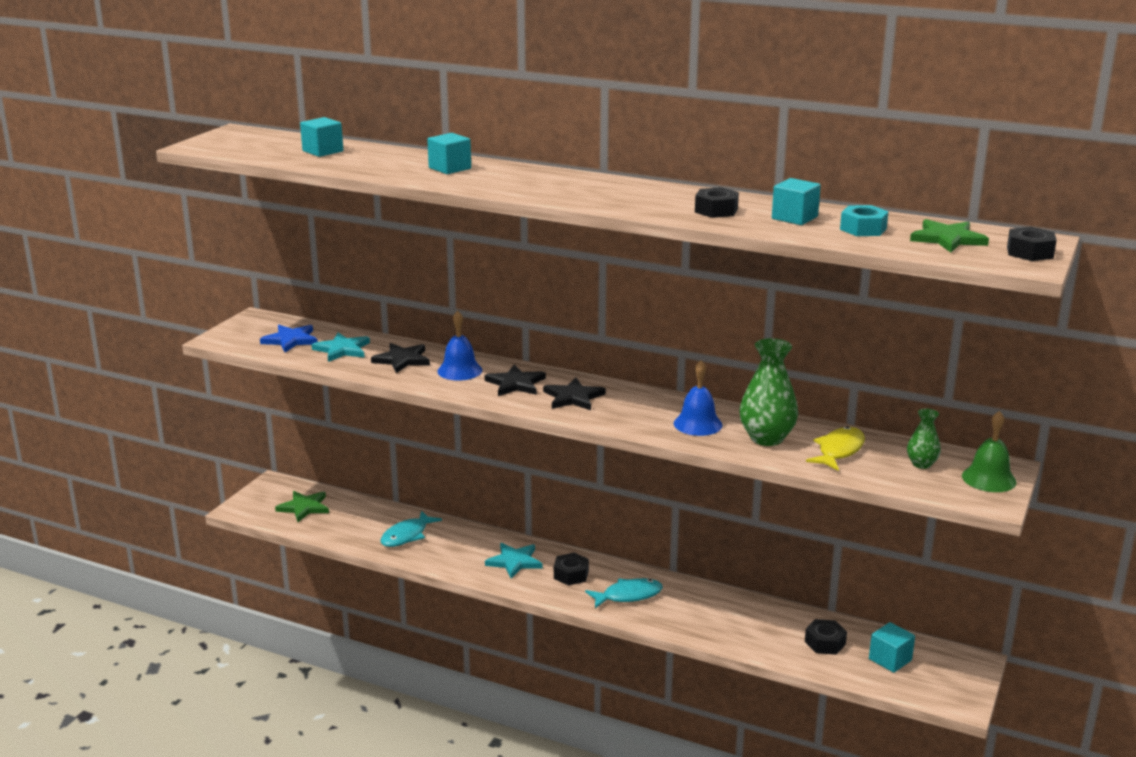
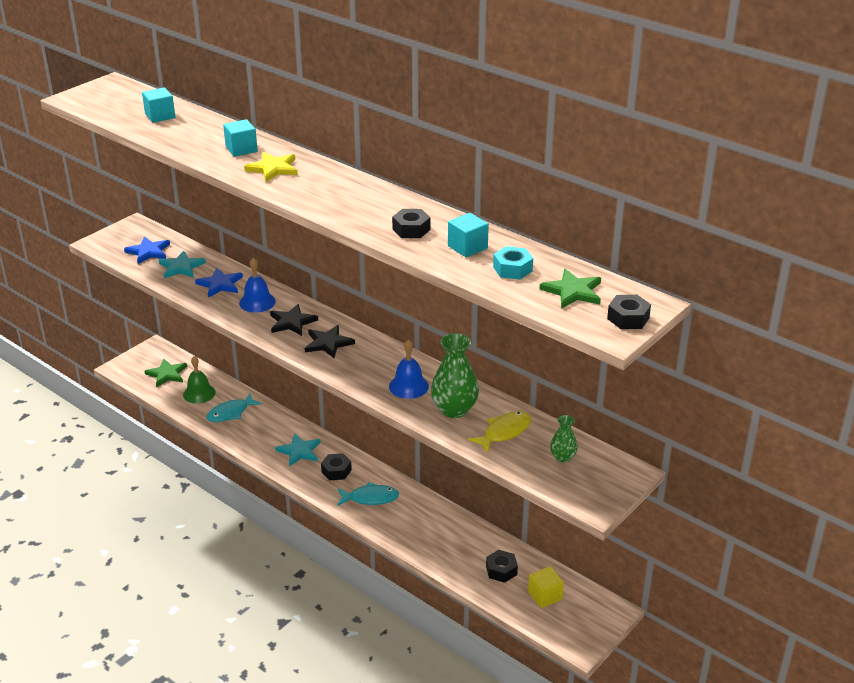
camera: 15 degrees right, 10 degrees up
(402, 360) = (220, 284): black star -> blue star
(504, 179) = (273, 169): none -> yellow star
(890, 660) = (545, 595): turquoise cube -> yellow cube
(989, 479) = (608, 482): green bell -> green bell (199, 393)

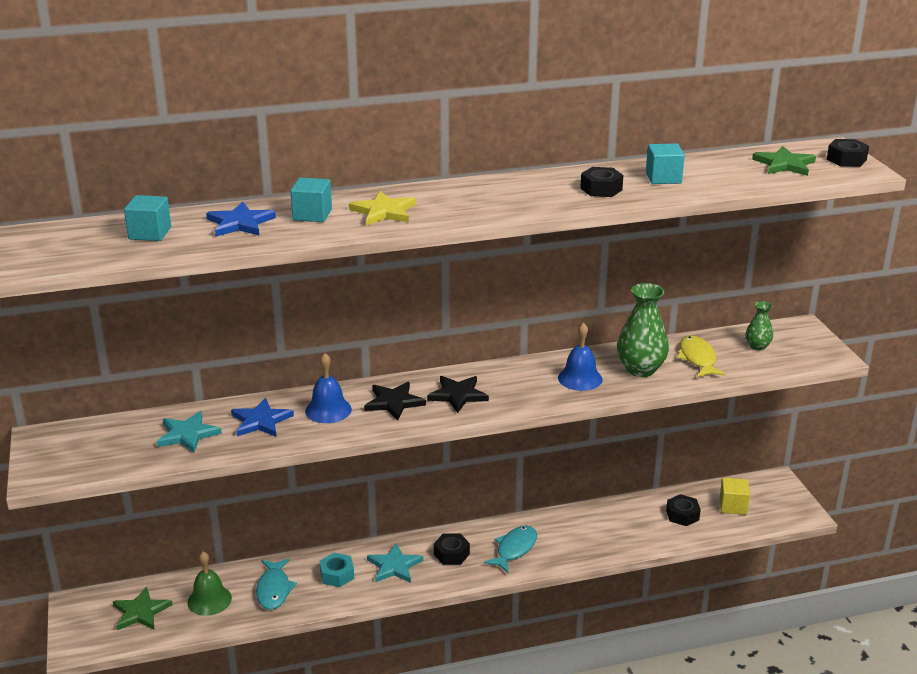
camera: 55 degrees left, 5 degrees down
(148, 252) = (119, 446): blue star -> blue star (240, 223)
(512, 269) = (722, 173): turquoise nut -> turquoise nut (337, 575)

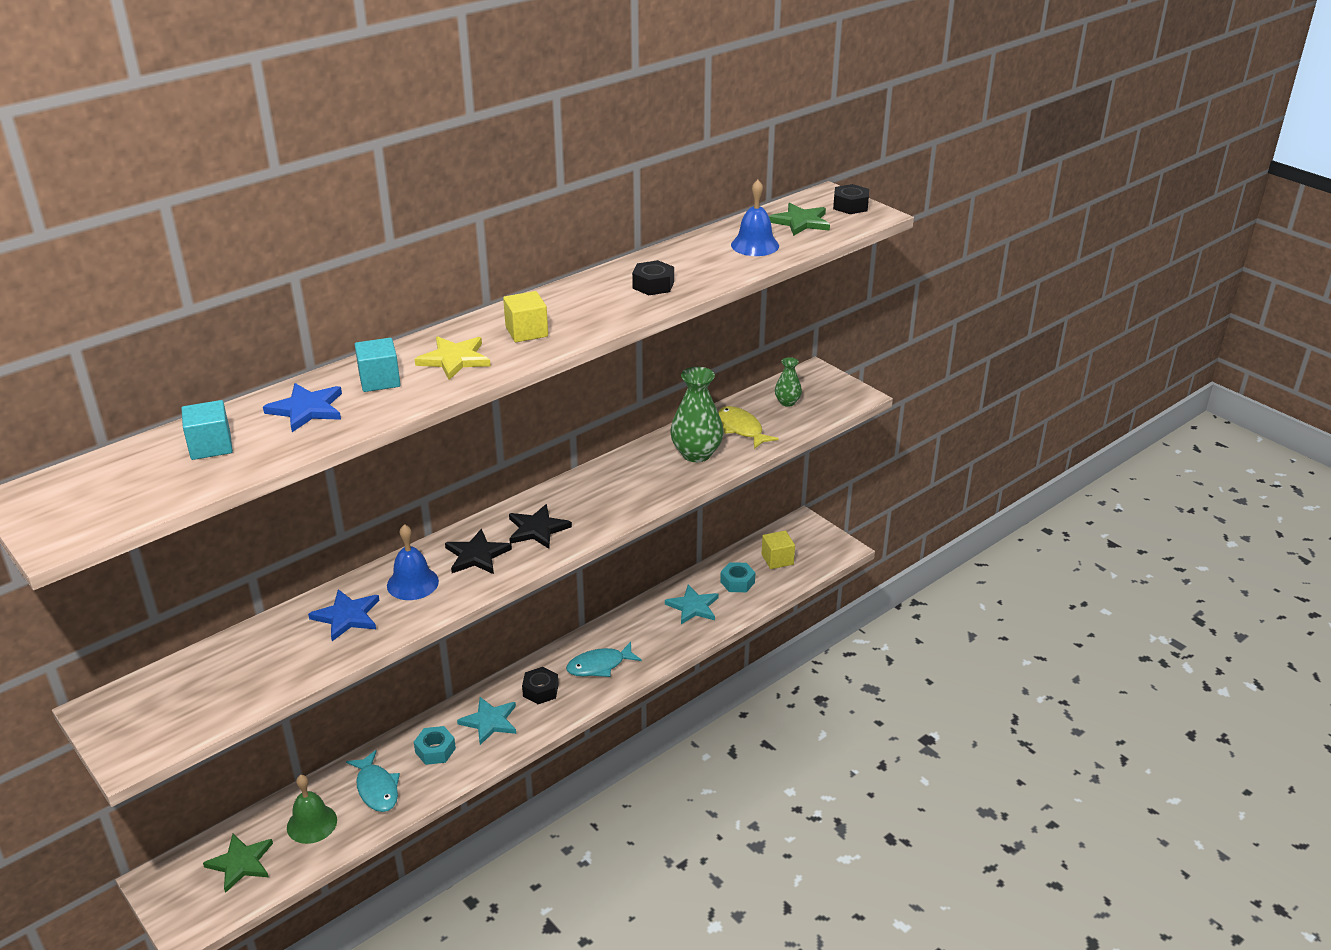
camera: 25 degrees left, 5 degrees up
(187, 434) = (274, 655): turquoise star -> turquoise star (693, 607)
(460, 203) = (526, 332): none -> yellow cube
(514, 549) = (599, 665): turquoise fish -> turquoise fish turned 120 degrees counterclockwise
(580, 378) = (645, 478): blue bell -> blue bell (755, 245)
(663, 178) = (702, 260): turquoise cube -> none
(682, 515) = (737, 582): black nut -> turquoise nut

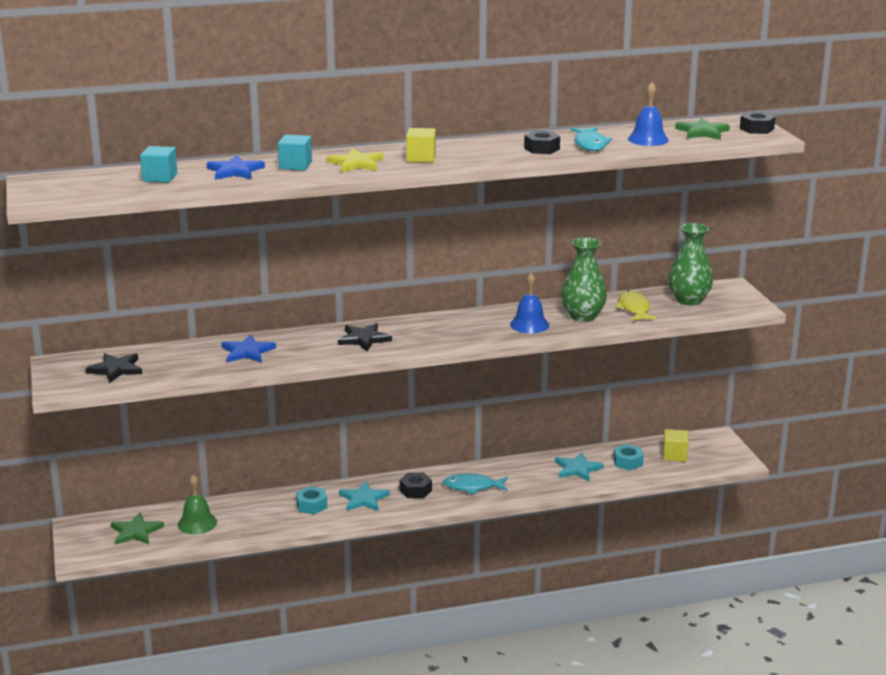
camera: 25 degrees right, 10 degrees down
(376, 788) = (255, 516): turquoise fish -> turquoise fish (590, 144)
(412, 583) = (306, 344): blue bell -> blue bell (529, 325)
(537, 529) = (420, 334): black star -> black star (116, 369)
(787, 402) = (689, 300): green vase -> green vase, size x1.83

